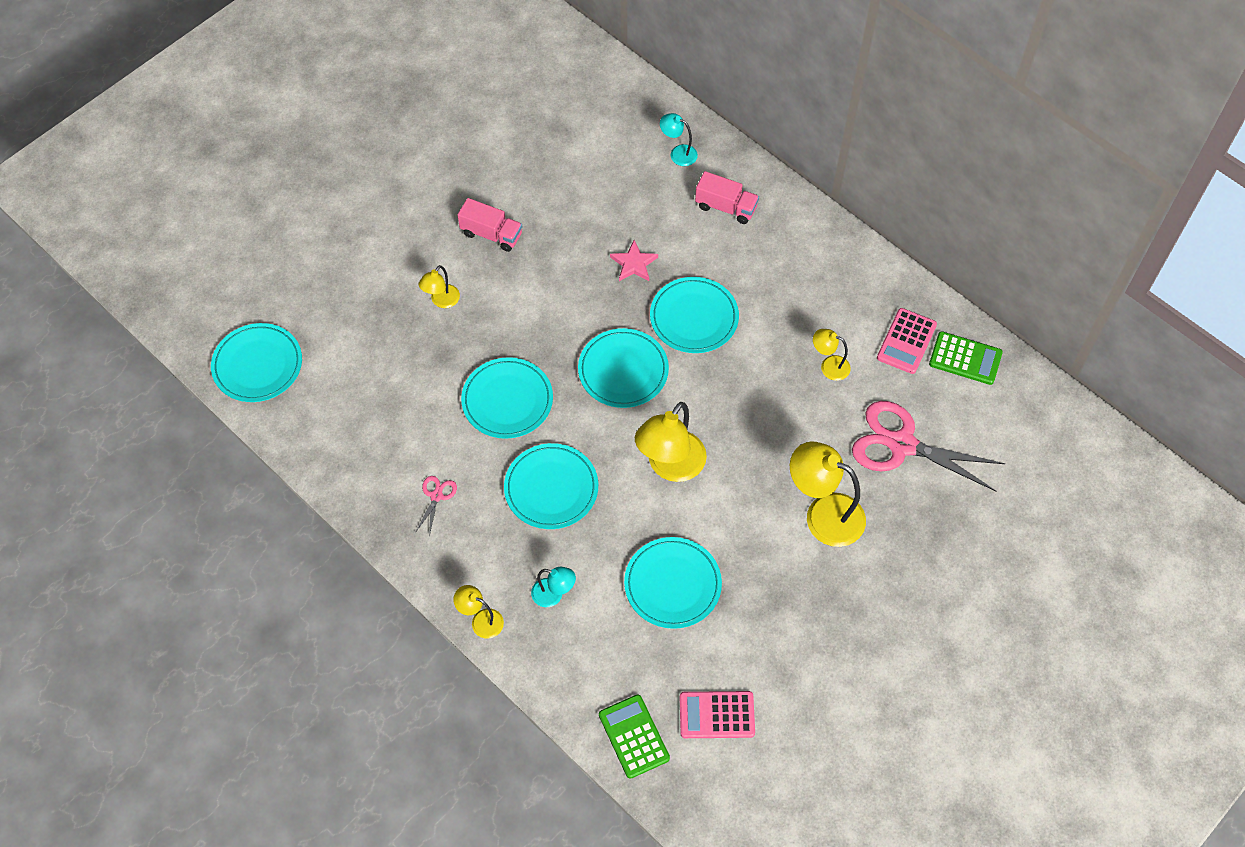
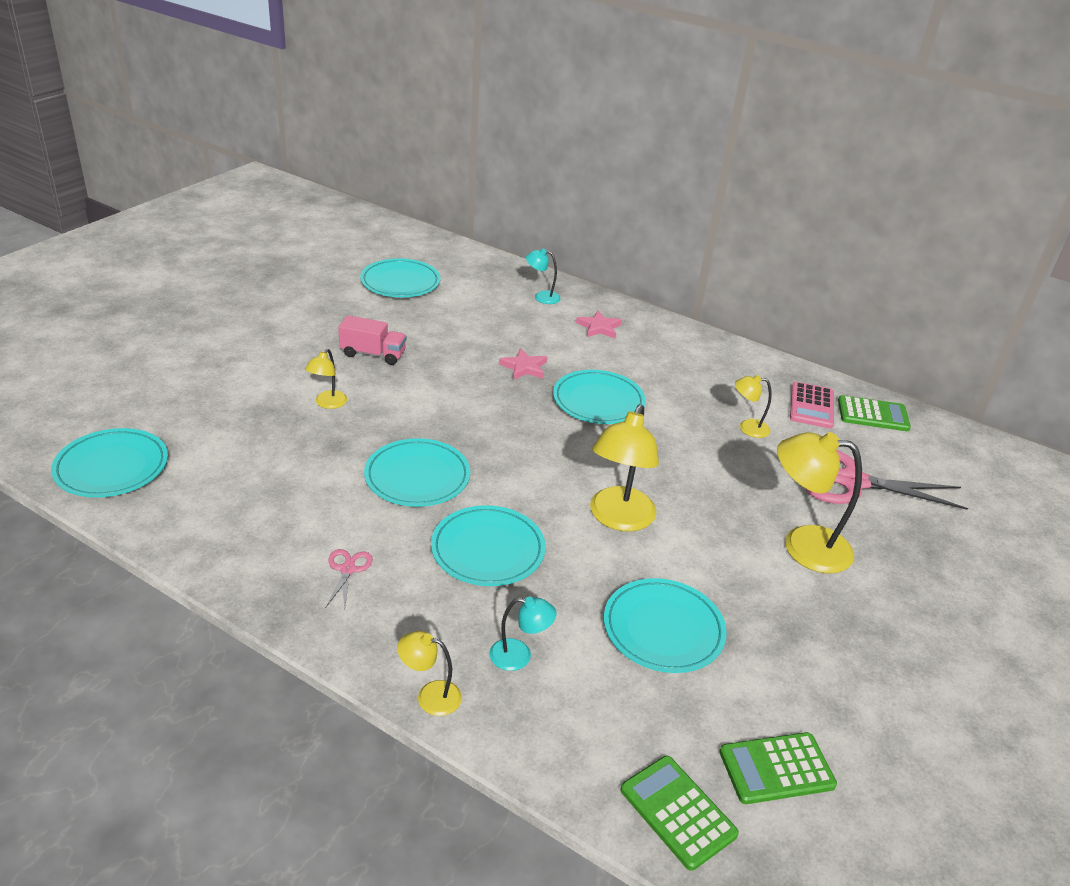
camera: 15 degrees left, 25 degrees down
(623, 370) = (539, 444): turquoise plate -> turquoise plate (400, 282)
(716, 715) = (776, 768): pink calculator -> green calculator
(726, 207) = (599, 327): pink truck -> pink star

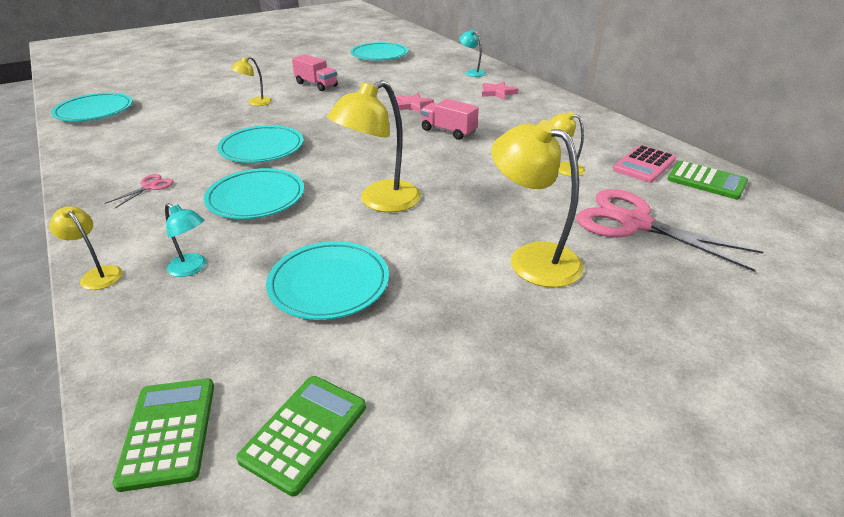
camera: 30 degrees right, 0 degrees up
(598, 401) = (448, 131): turquoise plate -> pink truck
(776, 768) = (305, 432): green calculator -> green calculator turned 105 degrees clockwise

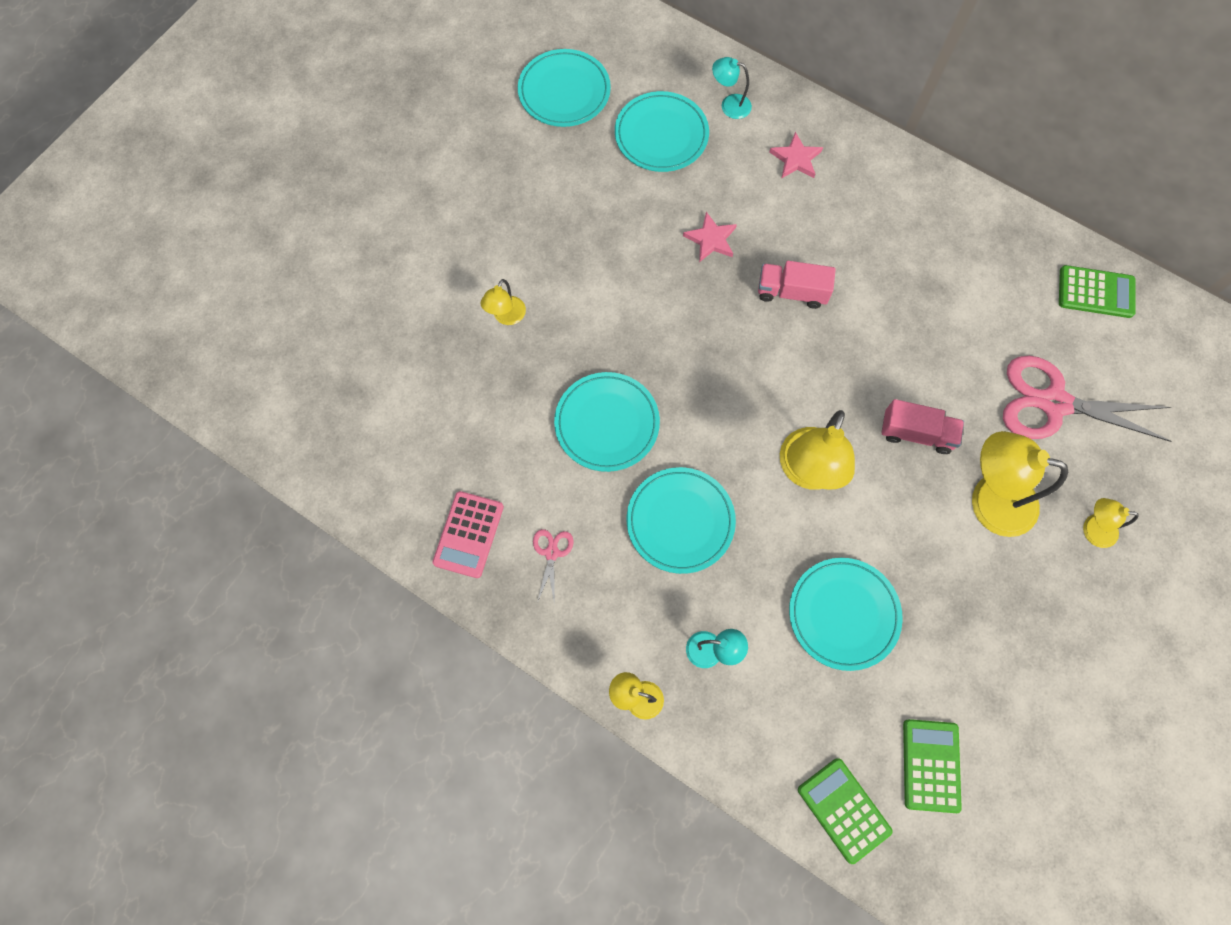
camera: 25 degrees left, 35 degrees up
(94, 111) = (311, 428): turquoise plate -> turquoise plate (661, 135)
(316, 85) = (545, 229): pink truck -> pink truck (916, 433)
(564, 168) = (952, 324): yellow lamp -> yellow lamp (1092, 529)
(644, 165) = (1028, 282): pink calculator -> pink calculator (468, 534)

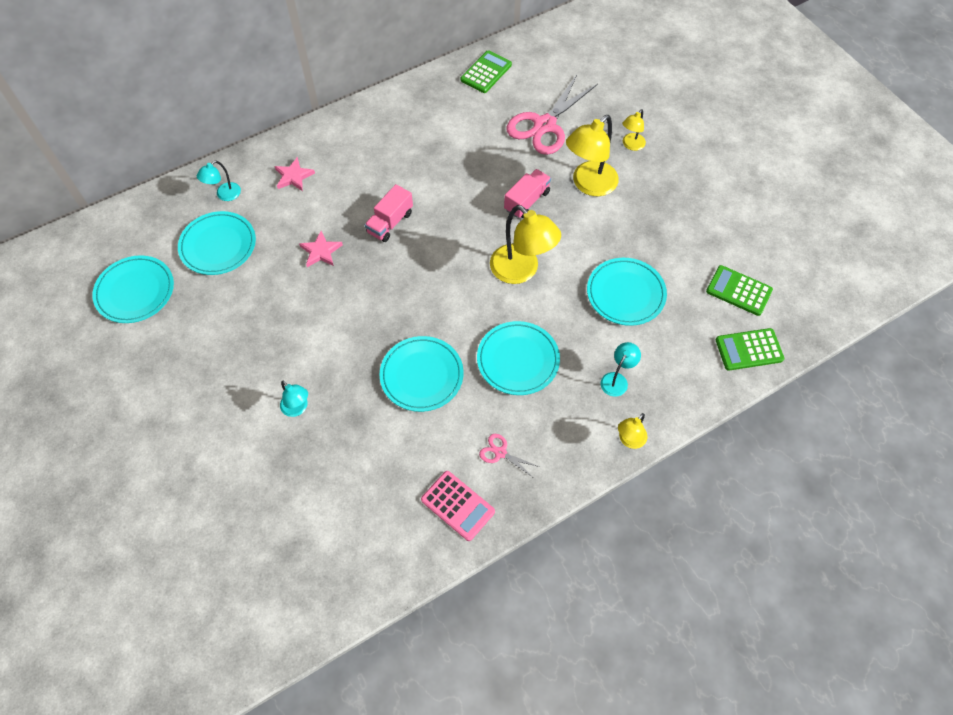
camera: 65 degrees left, 10 degrees down
(506, 317) = (297, 408): yellow lamp -> turquoise lamp

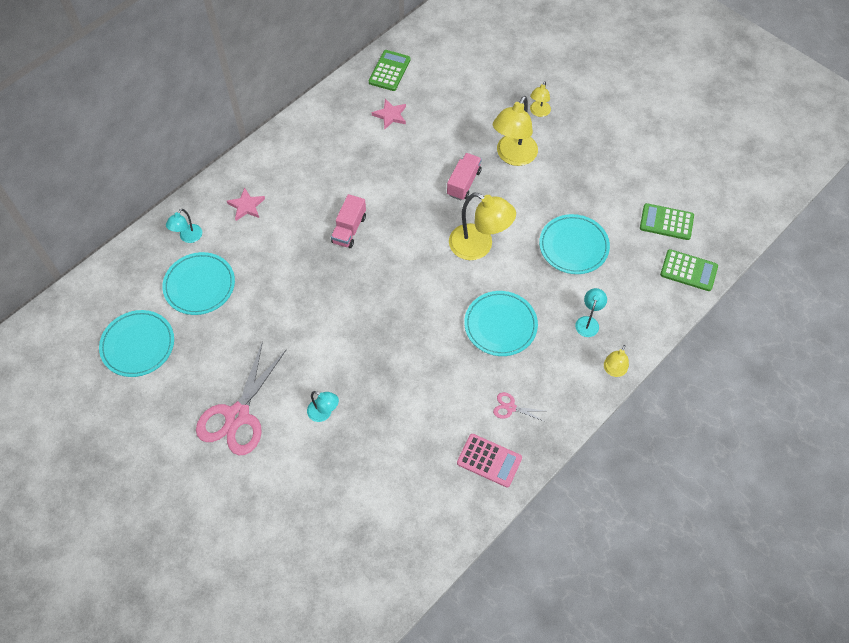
camera: 15 degrees left, 0 degrees up
(321, 251) = (296, 269): pink star -> pink star (390, 115)
(421, 375) = (422, 358): turquoise plate -> none
(544, 125) = (457, 110): pink scissors -> pink scissors (237, 416)
(749, 349) = (688, 270): green calculator -> green calculator turned 135 degrees counterclockwise

